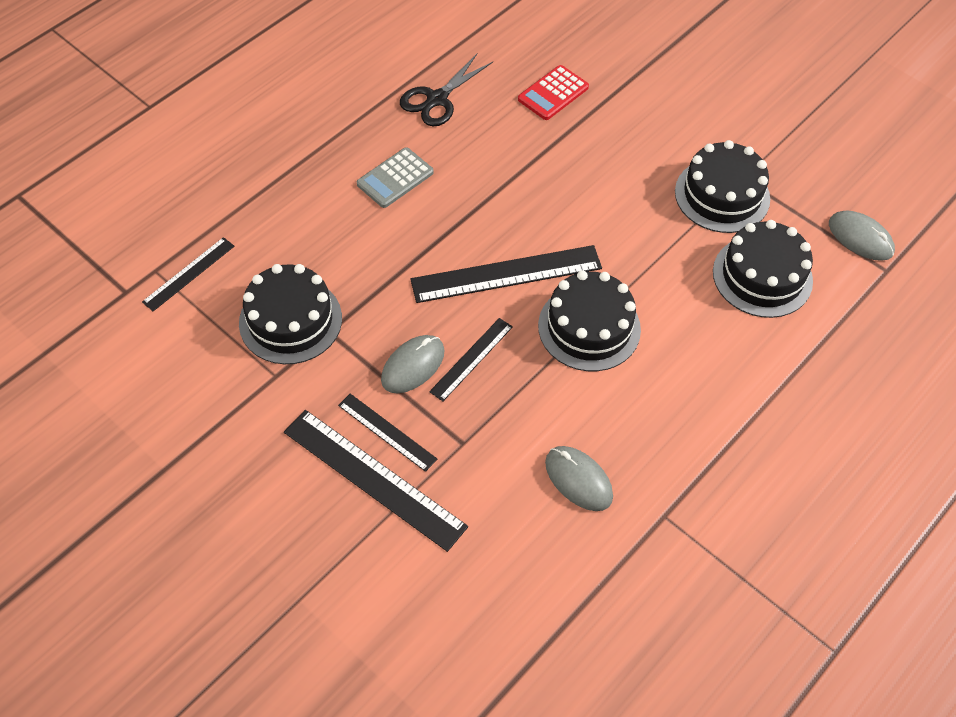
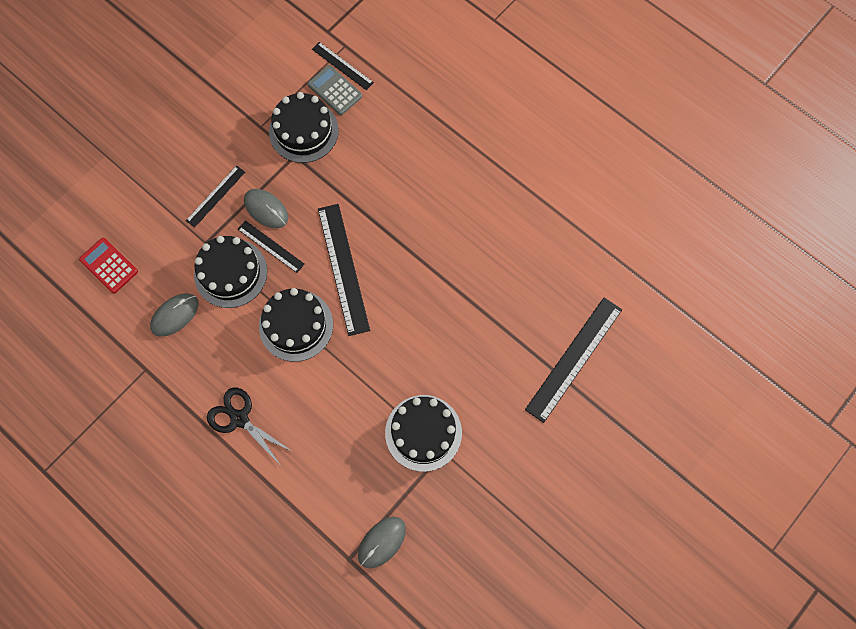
camera: 90 degrees right, 15 degrees up
(374, 478) = (182, 190): black ruler -> black ruler (574, 359)
(395, 178) = (431, 189): grey calculator -> grey calculator (335, 90)
(437, 99) = (514, 215): black scissors -> black scissors (239, 419)
(553, 93) = (527, 303): red calculator -> red calculator (109, 265)
(762, 276) = (342, 457): black cake -> black cake (230, 273)

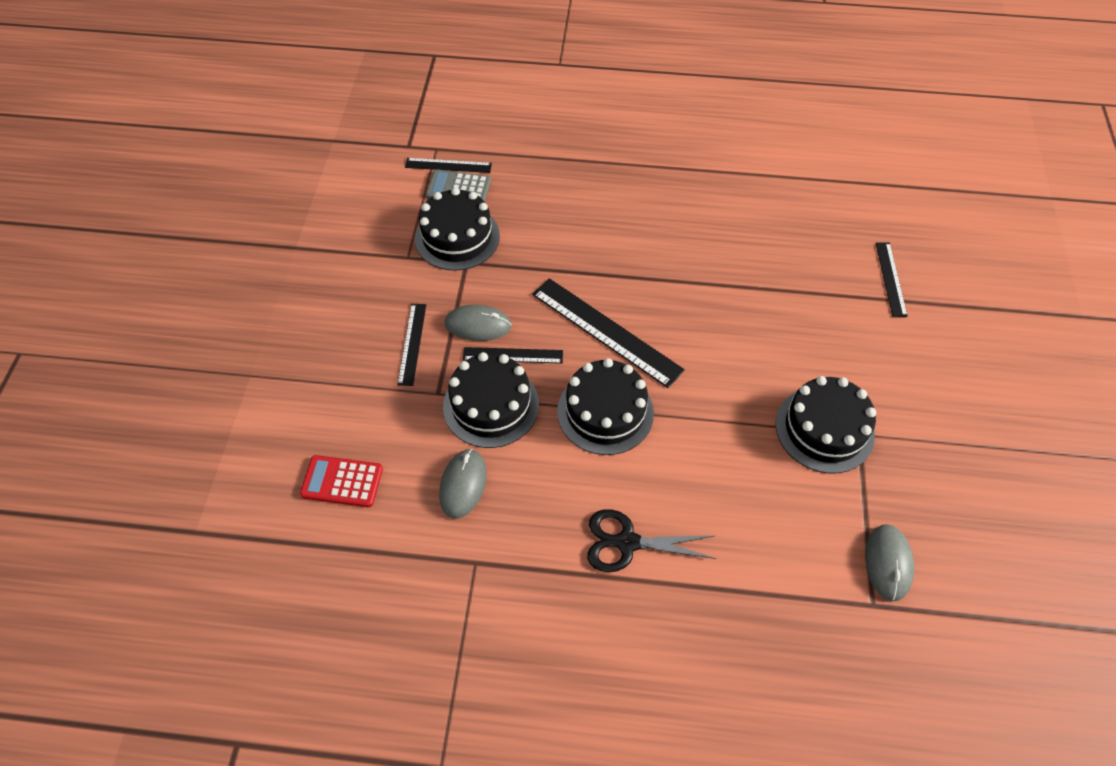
camera: 35 degrees left, 15 degrees down
(574, 359) = (890, 279): black ruler -> black ruler, size x0.56

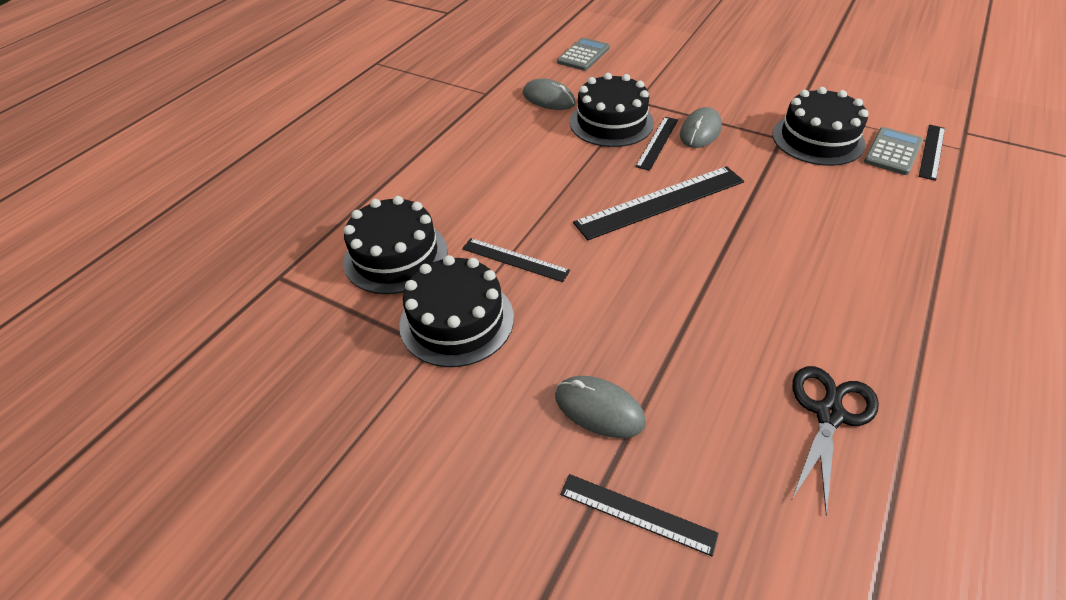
camera: 115 degrees right, 10 degrees down
(342, 481) = (583, 55): red calculator -> grey calculator
(412, 343) = (693, 97): black ruler -> black ruler (515, 259)
(605, 412) = (569, 178): black cake -> black cake (395, 256)
(627, 542) = (446, 159): black scissors -> black scissors (828, 414)
(888, 563) = (298, 305): grey mouse -> grey mouse (599, 409)

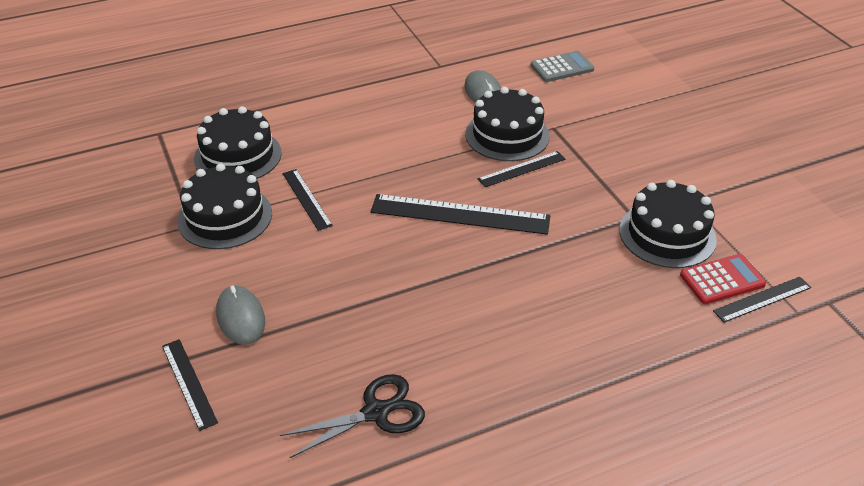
camera: 35 degrees right, 5 degrees down
(700, 131) = (571, 177): grey mouse -> none
(892, 152) = (722, 280): grey calculator -> red calculator

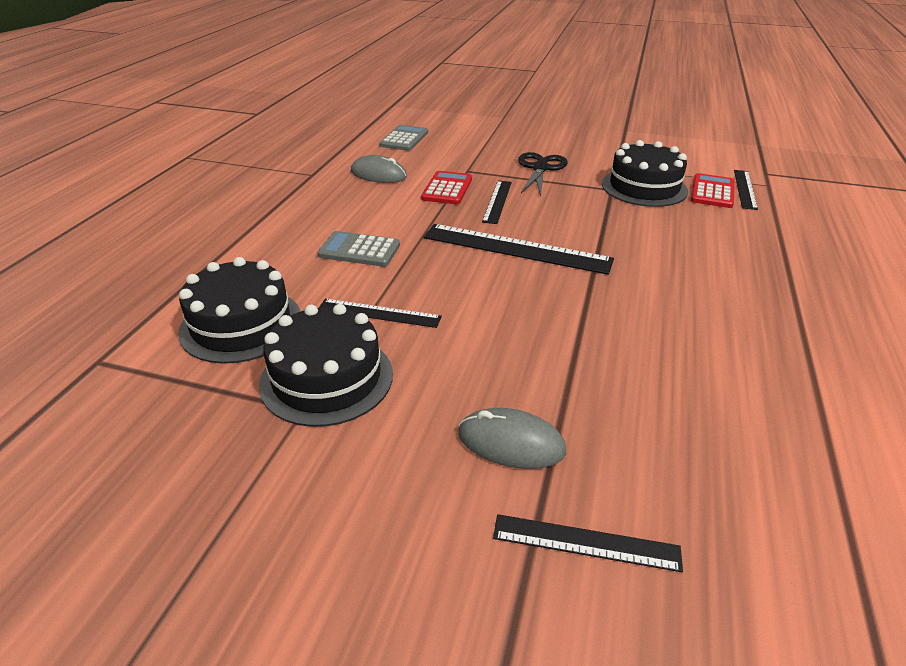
camera: 50 degrees left, 5 degrees down
(367, 148) = (359, 250): none -> grey calculator
(375, 412) = (745, 411): black scissors -> black scissors (540, 168)
(460, 214) = (516, 248): black ruler -> black ruler turned 60 degrees clockwise
(507, 135) = (447, 189): black cake -> red calculator

